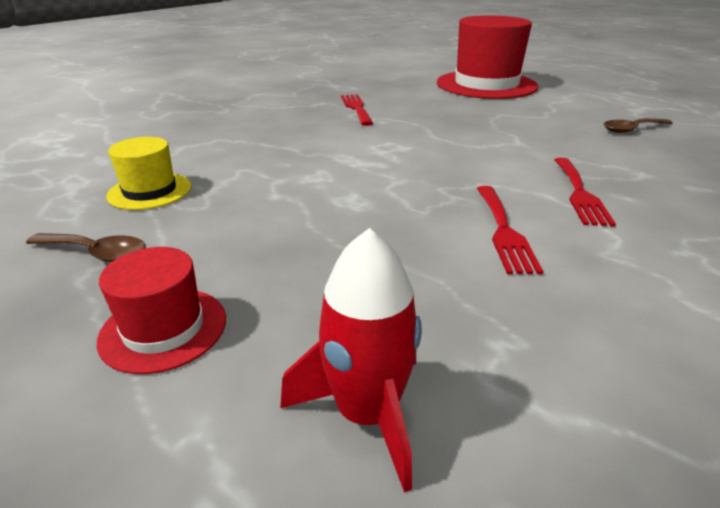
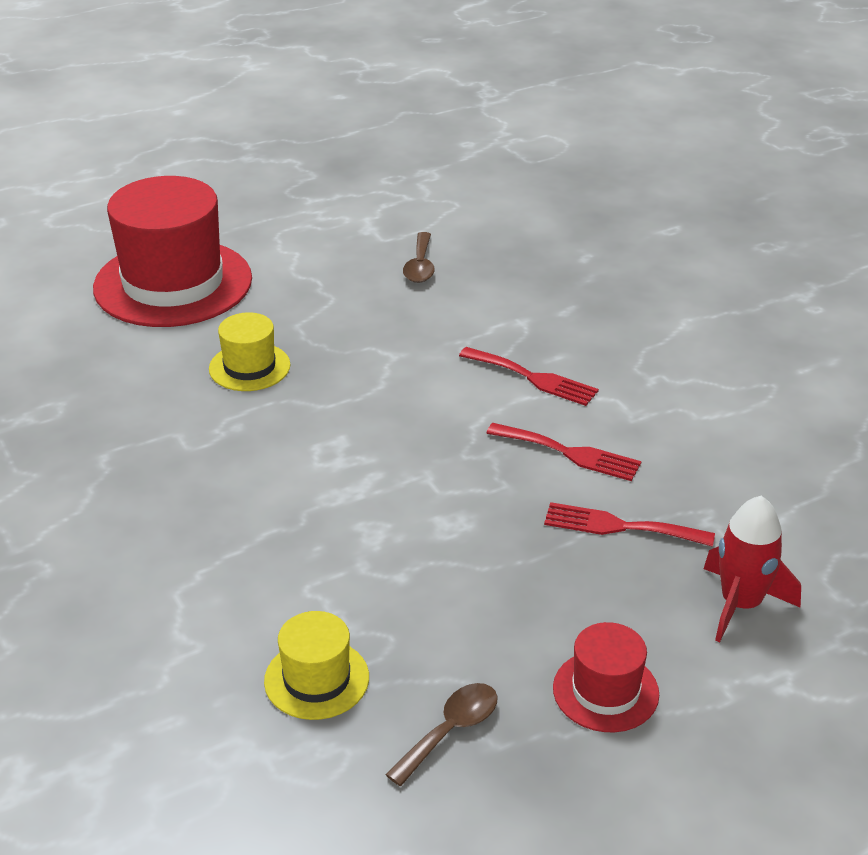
camera: 65 degrees left, 5 degrees up
(356, 108) = (162, 431): red fork -> red fork (620, 526)
(441, 112) = (249, 367): none -> yellow hat

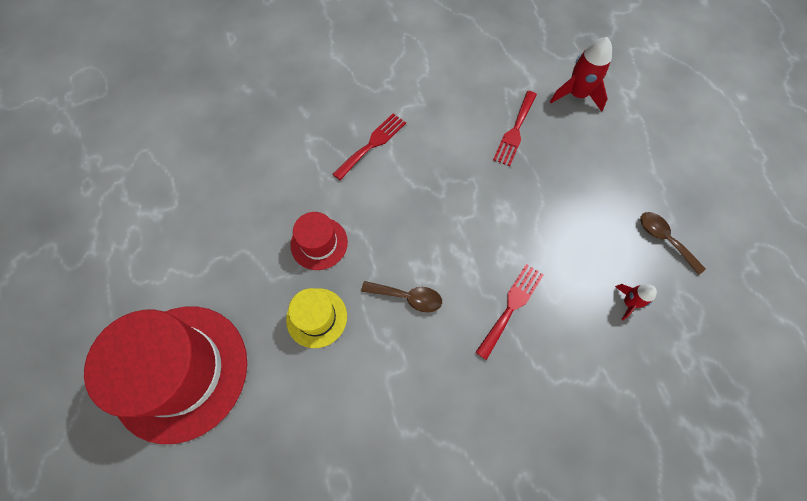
camera: 80 degrees left, 30 degrees up
(316, 679) = (628, 302): yellow hat -> red rocket
(420, 266) = (221, 186): brown spoon -> brown spoon (407, 297)
(569, 453) = (449, 141): red fork -> red fork (511, 307)
(605, 691) = (635, 165): red hat -> red hat (319, 243)

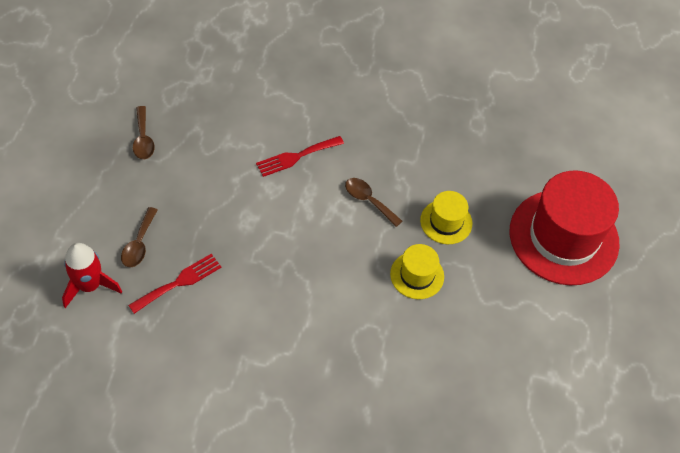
camera: 155 degrees left, 10 degrees down
(319, 243) = (417, 275): red hat -> yellow hat
(372, 144) = (319, 340): red fork -> none
(573, 143) = (139, 244): none -> brown spoon
(628, 302) = (211, 118): red rocket -> none

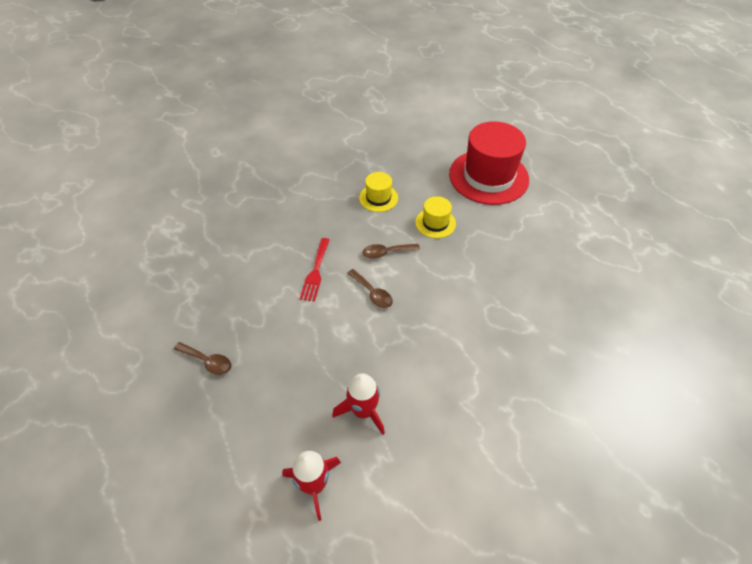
camera: 50 degrees left, 5 degrees down
(139, 244) = (304, 421): brown spoon -> brown spoon (372, 293)
(179, 282) = (363, 411): red fork -> red rocket
(417, 275) = (465, 260): yellow hat -> yellow hat (378, 198)

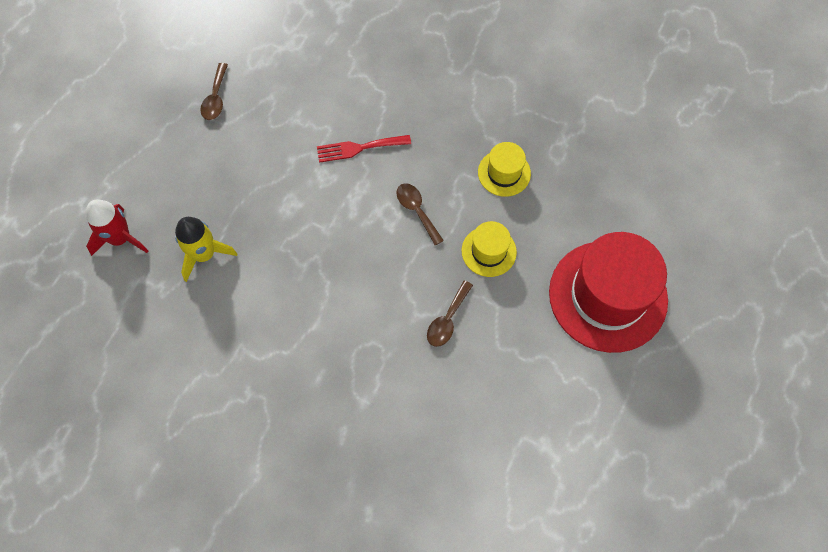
camera: 70 degrees right, 15 degrees up
(363, 411) = (204, 254): red rocket -> yellow rocket
(372, 293) = (351, 215): brown spoon -> brown spoon (447, 320)

